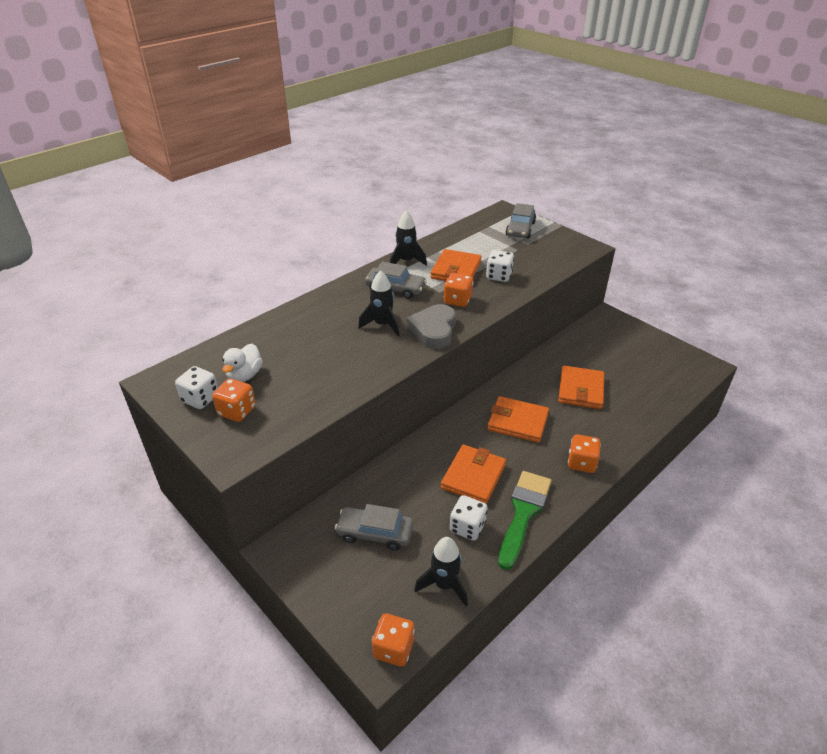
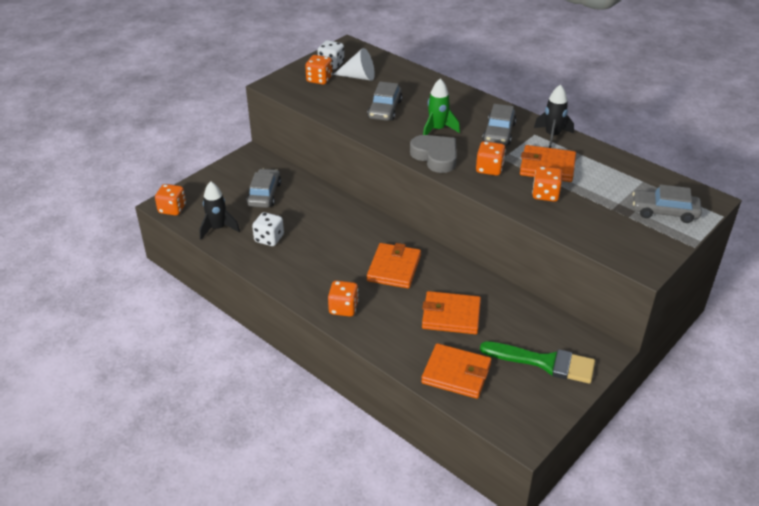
camera: 85 degrees right, 0 degrees up
(245, 375) = (358, 77): white duck -> white cone
(330, 358) = (385, 109): none -> grey car
(382, 325) = (437, 130): black rocket -> green rocket
(433, 330) = (435, 157): grey heart -> grey heart turned 45 degrees clockwise
(473, 476) = (322, 241): orange wallet -> orange wallet (456, 373)
(499, 276) = (545, 194): white dice -> orange dice
(523, 513) = (283, 269): green brush -> green brush (545, 362)

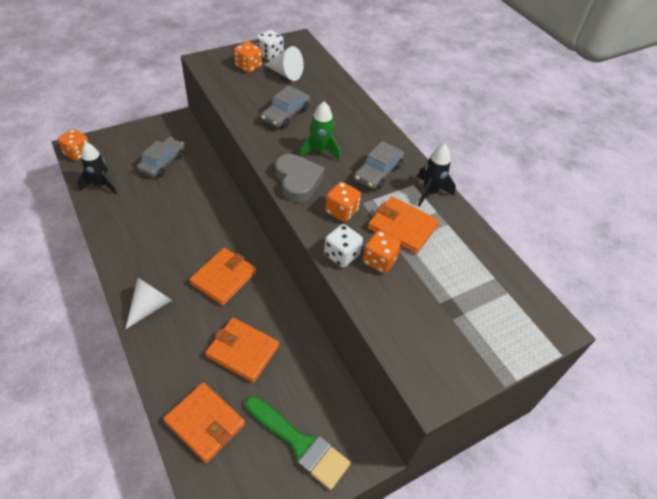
camera: 15 degrees right, 10 degrees up
(269, 239) = (136, 209): white dice -> white dice (341, 255)
(343, 308) = (150, 306): orange dice -> white cone
(664, 212) = (496, 326): grey car -> none

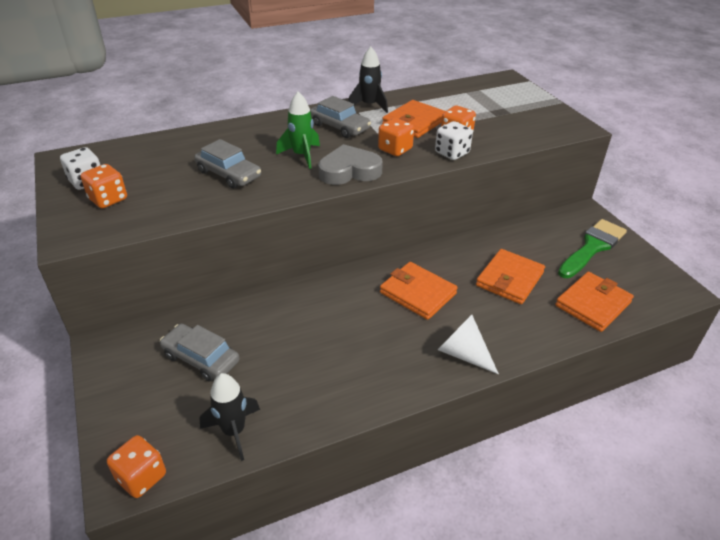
camera: 80 degrees left, 10 degrees down
(285, 74) = (140, 171): white cone -> none

